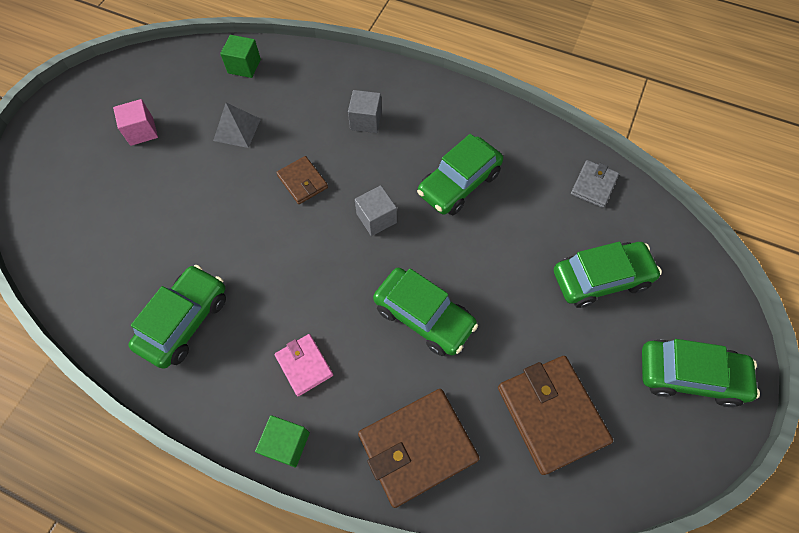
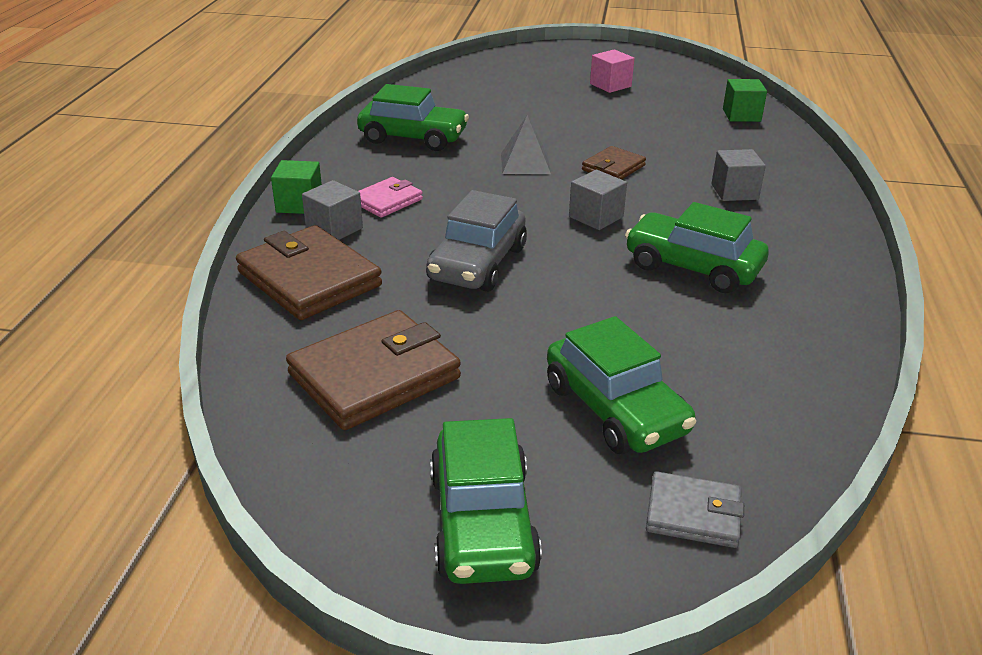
camera: 75 degrees right, 30 degrees down
(237, 129) = (652, 125): grey pyramid -> grey pyramid (525, 163)
(341, 417) = (334, 229): none -> grey cube
(423, 316) = (477, 264): green car -> grey car
(593, 185) = (791, 391): grey wallet -> grey wallet (693, 514)

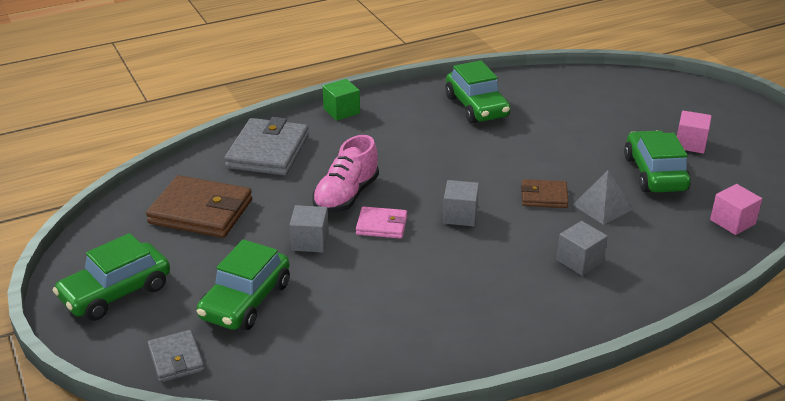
camera: 55 degrees right, 0 degrees up
(309, 279) = (268, 151): brown wallet -> grey wallet
(334, 229) = (328, 134): grey cube -> grey cube (310, 241)
(387, 201) = (382, 135): pink wallet -> pink wallet (381, 225)
(477, 264) = (346, 196): grey car -> pink shoe
(525, 163) = (500, 160): grey pyramid -> grey pyramid (602, 207)
(692, 267) = (439, 277): green car -> green car (654, 173)
(741, 115) = (732, 222): green cube -> pink cube

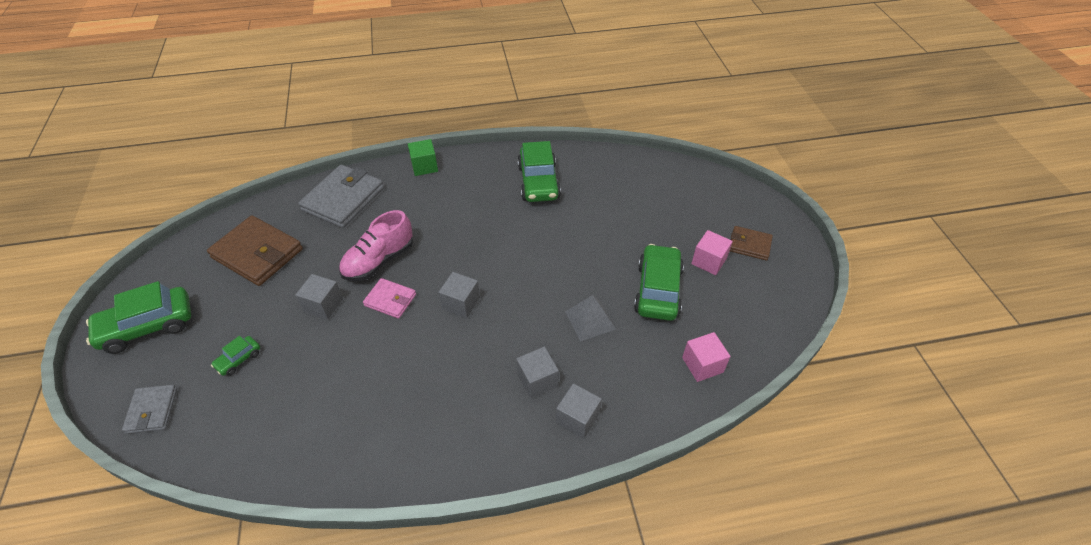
camera: 15 degrees right, 15 degrees up
(245, 301) = (239, 359): green car -> green car, size x0.47
(544, 196) = (544, 296): brown wallet -> brown wallet (749, 245)
(638, 282) = (577, 418): none -> grey cube

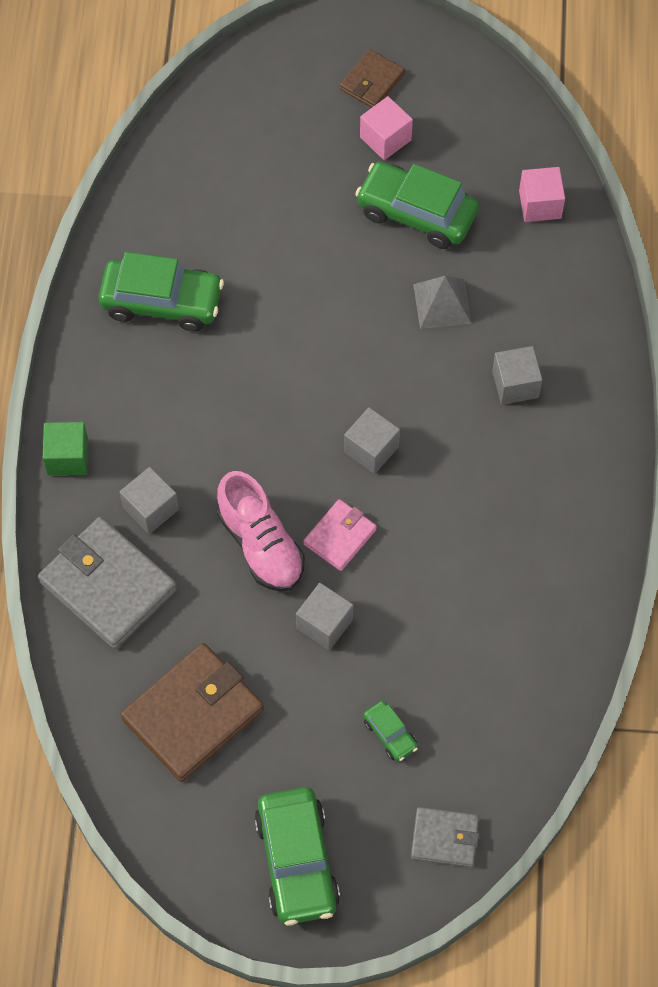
camera: 75 degrees left, 15 degrees up
(577, 418) = (577, 354): grey cube -> grey cube (151, 508)

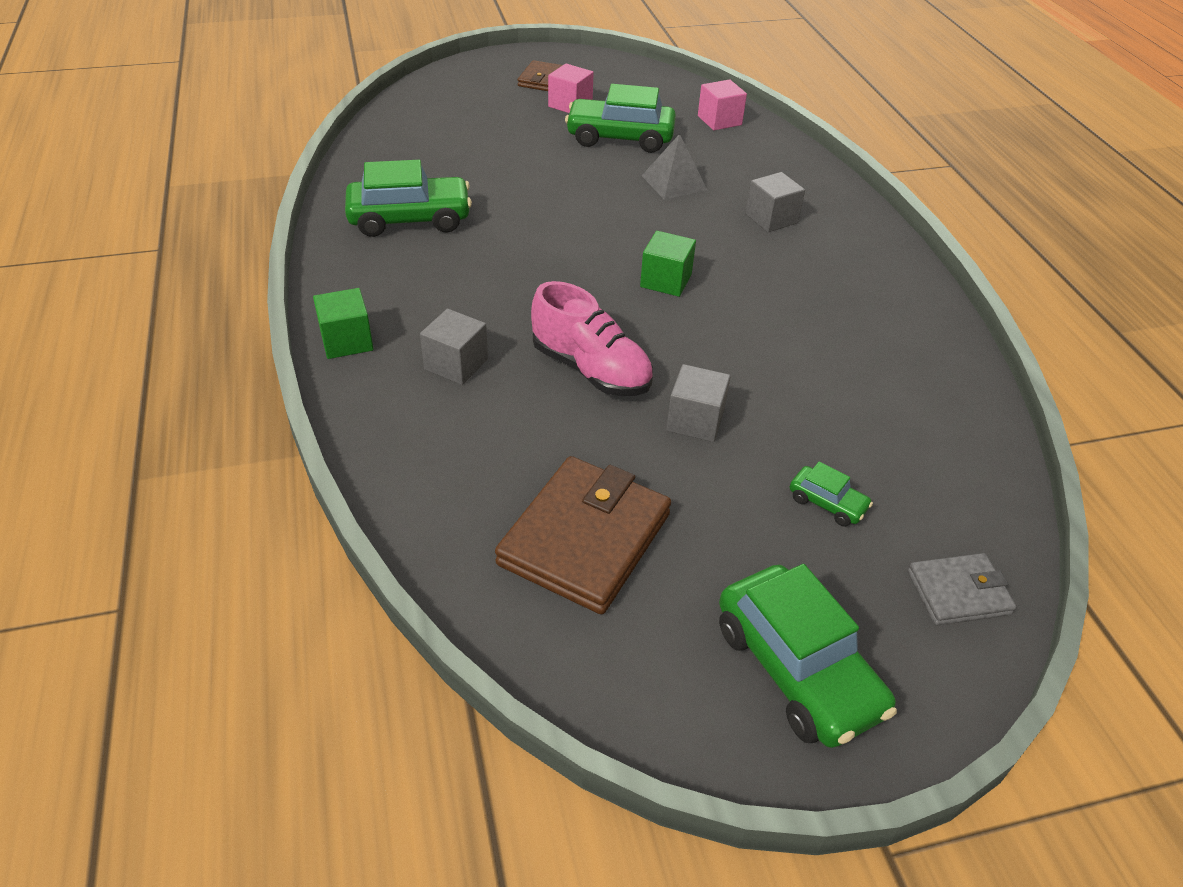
camera: 20 degrees left, 20 degrees down
(108, 585) = (430, 438): grey wallet -> none
(340, 537) = (671, 348): pink wallet -> none
(371, 449) = (666, 280): grey cube -> green cube

